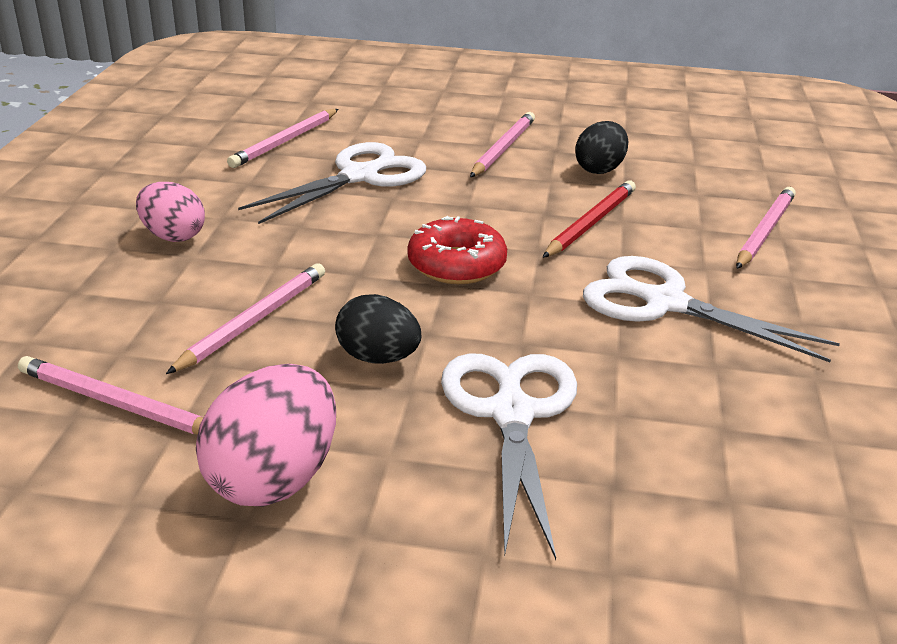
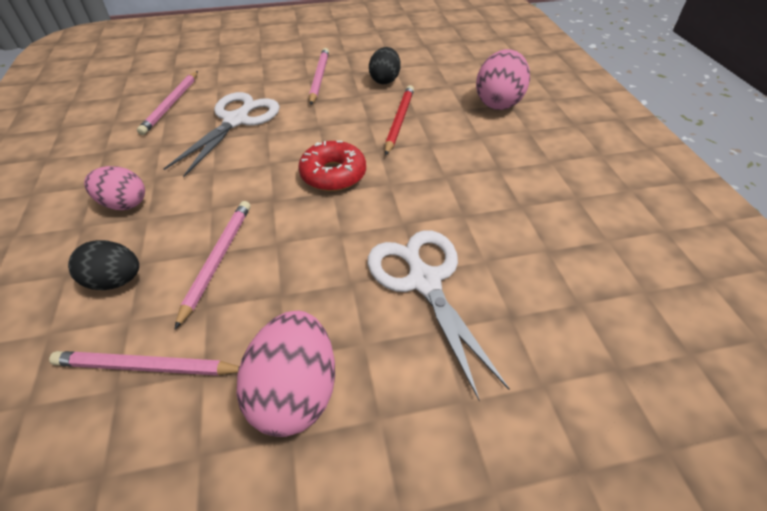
camera: 20 degrees left, 15 degrees up
(378, 357) = (318, 264): black egg -> black egg (115, 281)
(665, 303) = (471, 168): white scissors -> none
(764, 231) = (498, 102): pink pencil -> pink egg

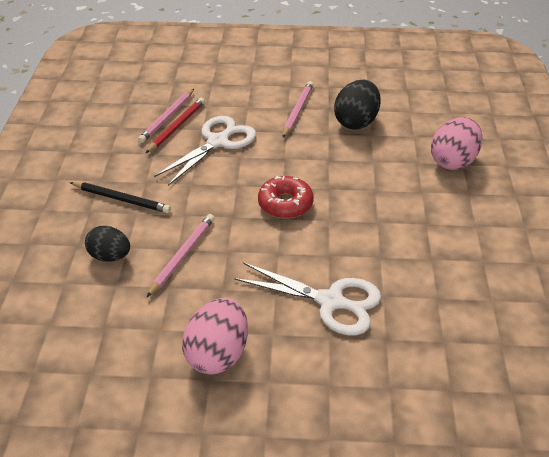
camera: 15 degrees right, 5 degrees down
(124, 204) = (121, 199): pink egg -> black pencil
(147, 367) = (125, 317): pink pencil -> none
(385, 80) = (356, 122): black egg -> black egg, size x1.51
(399, 121) = (355, 165): red pencil -> red pencil (176, 127)
(424, 281) = (330, 301): white scissors -> white scissors turned 120 degrees clockwise

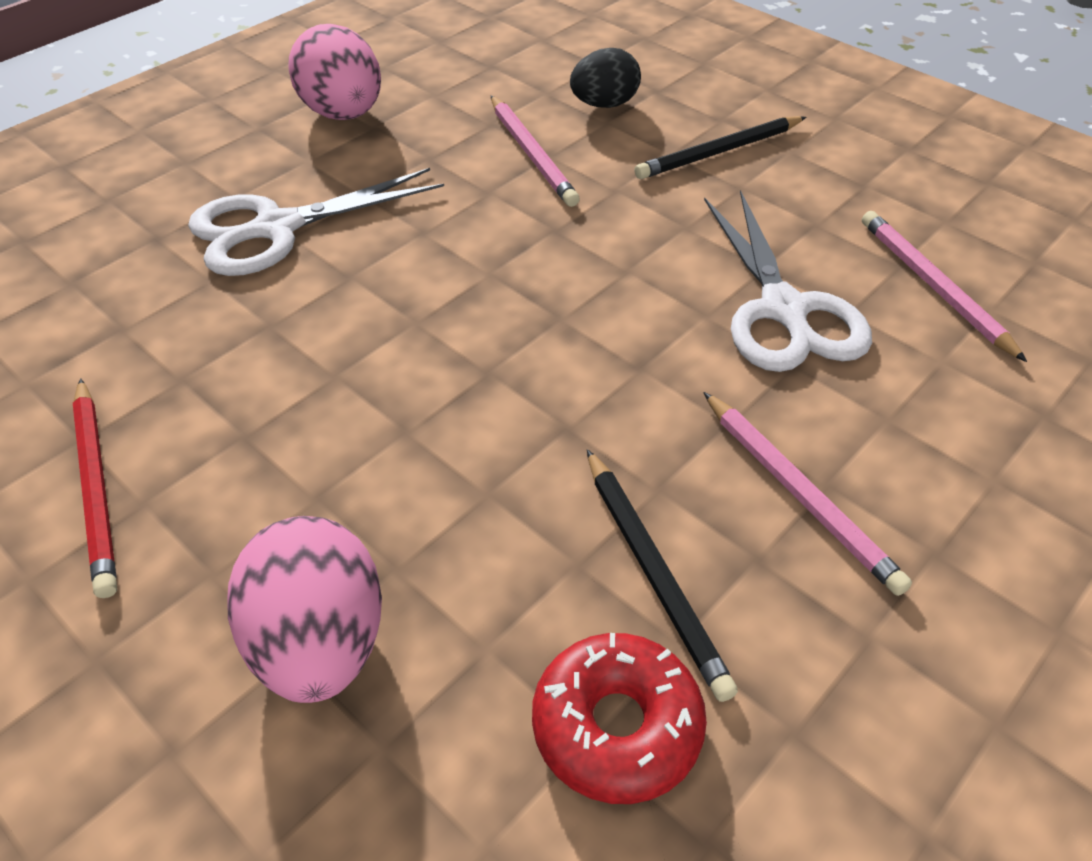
camera: 130 degrees right, 5 degrees up
(176, 127) = (886, 283): red pencil -> red pencil (96, 487)
(285, 204) = (514, 297): red donut -> red donut (617, 726)
(356, 122) = (653, 572): black egg -> black pencil

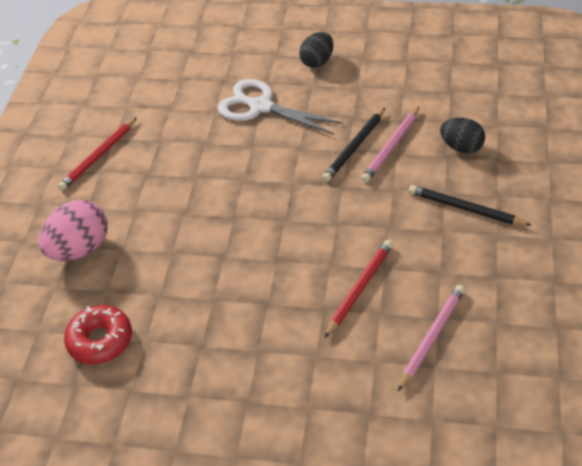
camera: 60 degrees right, 0 degrees up
(266, 134) = (317, 61): none -> black egg
(343, 114) = (356, 72): pink egg -> none
(653, 572) = (171, 318): black pencil -> black pencil (354, 147)
(783, 309) = (359, 289): white scissors -> red pencil
(798, 493) = (246, 343): pink pencil -> none

